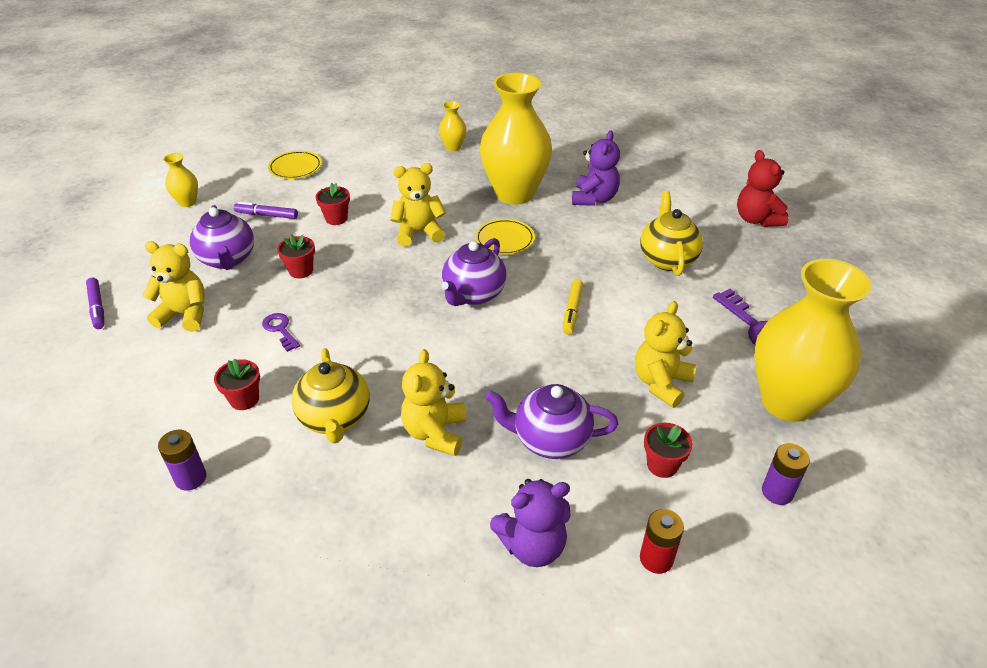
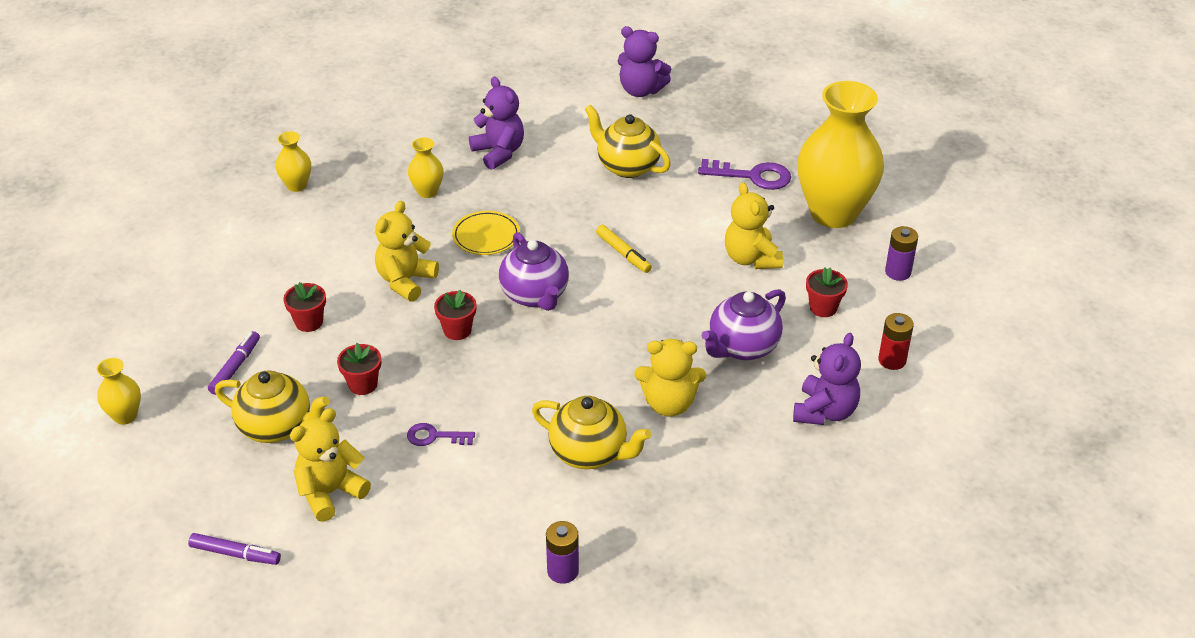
camera: 50 degrees left, 0 degrees up
(228, 260) = (277, 427): purple teapot -> yellow teapot
(244, 399) = (502, 499): red flower pot -> red flower pot (457, 330)
(266, 215) = (235, 367): purple marker -> purple marker turned 150 degrees clockwise
(295, 168) = (174, 308): yellow plate -> none
(435, 432) = (669, 404): yellow teddy bear -> yellow teddy bear turned 45 degrees counterclockwise
(514, 193) = (427, 192): yellow vase -> yellow vase, size x0.43
(756, 219) = (641, 90): red teddy bear -> purple teddy bear

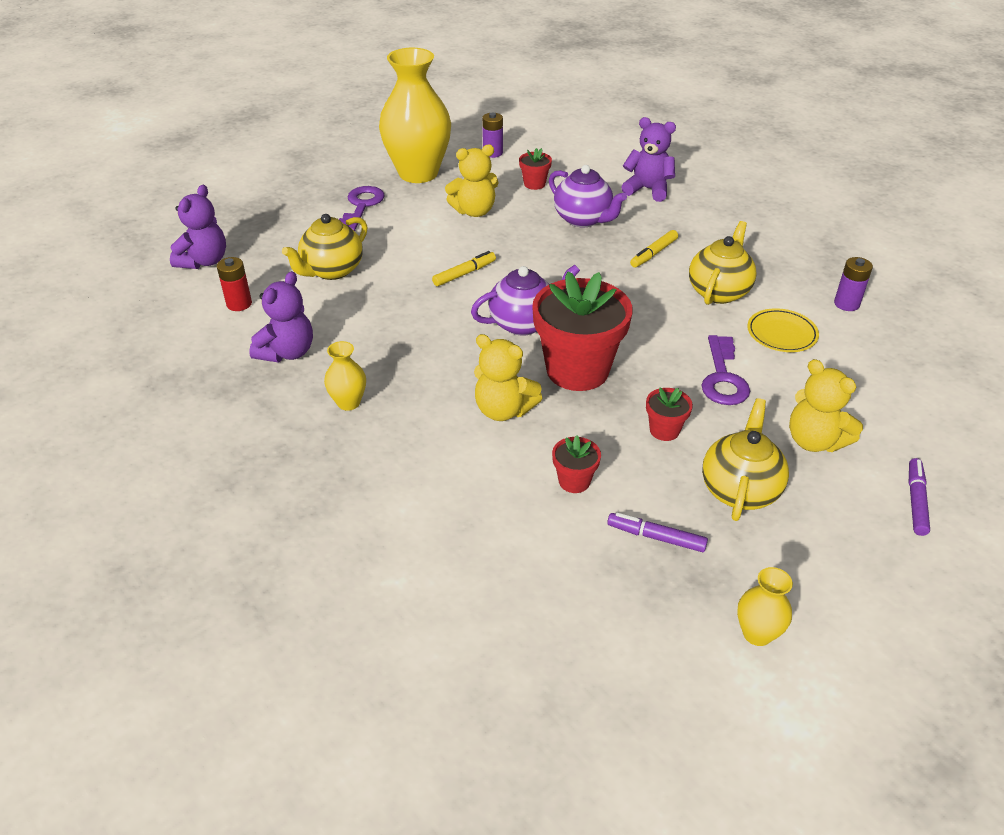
camera: 90 degrees left, 0 degrees up
(296, 185) = (314, 520): yellow vase -> none
(435, 436) = (723, 377): purple key -> purple key, size x1.64
(457, 330) = (577, 370): red flower pot -> red flower pot, size x2.25
(486, 236) = (432, 356): yellow plate -> yellow plate (781, 334)
(499, 152) = (287, 352): purple teddy bear -> purple teddy bear turned 150 degrees clockwise
(669, 404) = (653, 253): yellow teddy bear -> yellow marker
(892, 360) = (590, 162): red battery -> red battery (239, 304)

